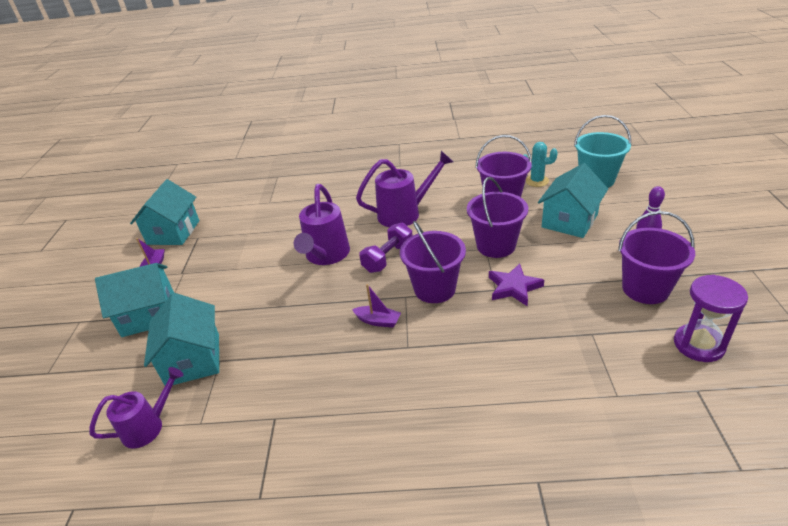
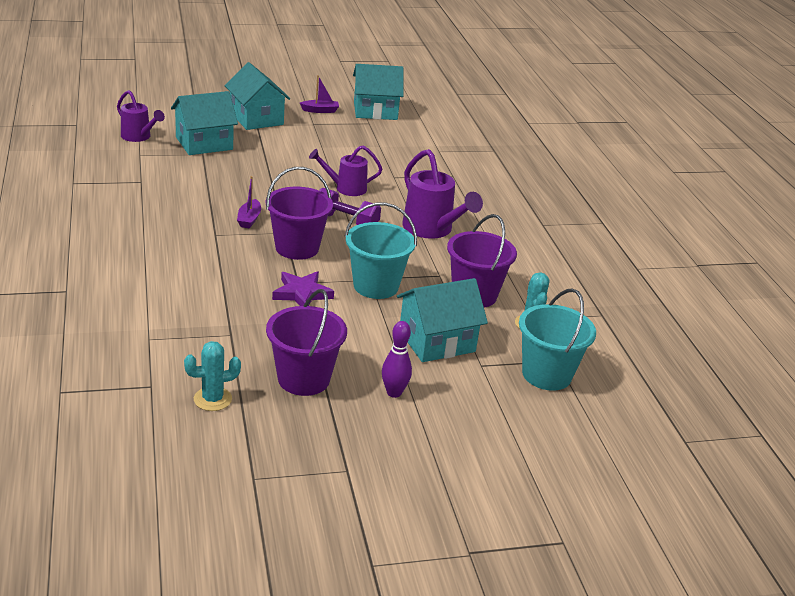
camera: 70 degrees right, 5 degrees down
(326, 256) = (346, 188): purple watering can -> purple watering can, size x0.64
(496, 246) = (376, 286): purple bucket -> turquoise bucket
(569, 221) = (437, 341): turquoise house -> turquoise house turned 45 degrees counterclockwise
(698, 345) = (212, 399): purple hourglass -> turquoise cactus

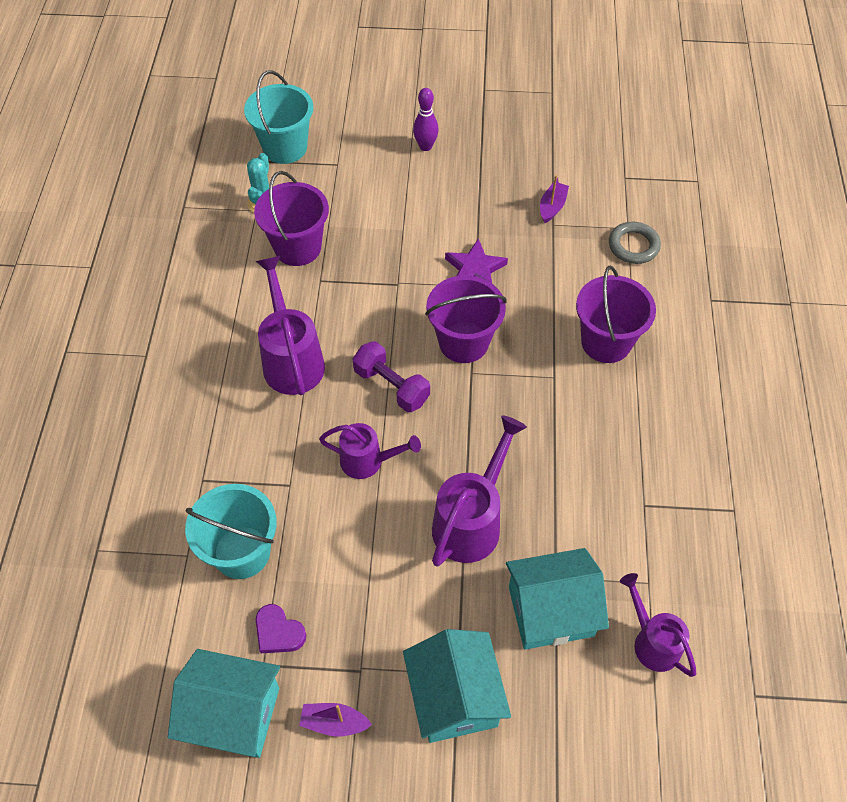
camera: 160 degrees left, 25 degrees up
(143, 324) = (633, 246): none -> grey ring
(212, 399) = (575, 158): turquoise cactus -> none
(249, 219) = (510, 403): purple boat -> purple boat (552, 207)
(264, 170) = (471, 521): none -> purple watering can
(303, 379) = (497, 168): purple bucket -> purple bucket (606, 342)
(366, 131) = (278, 632): none -> purple heart
(376, 286) = (395, 271): turquoise bucket -> turquoise bucket (242, 552)
(437, 341) = (364, 194): turquoise house -> none

